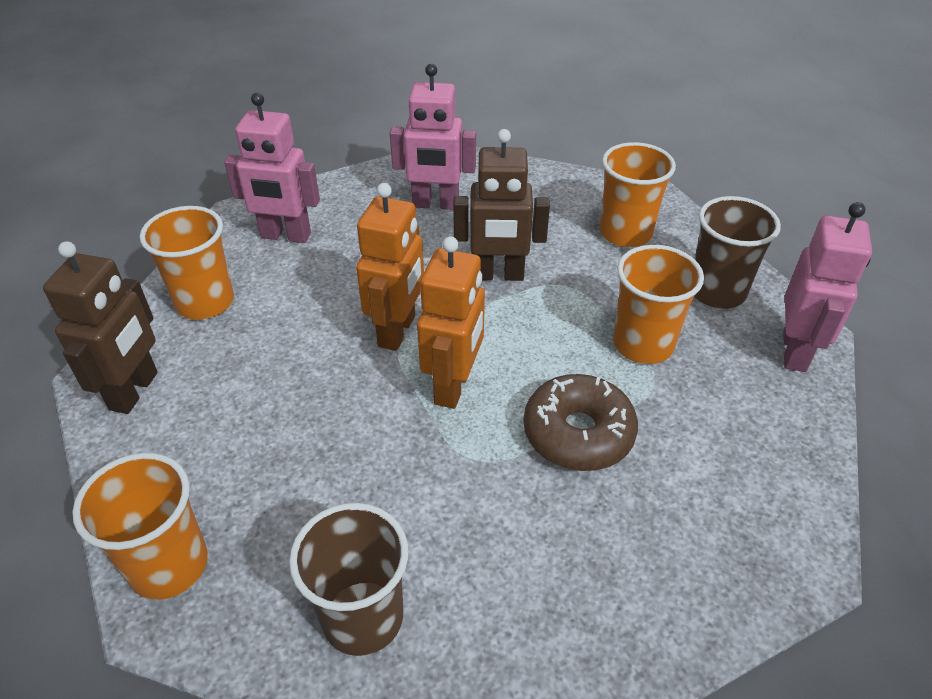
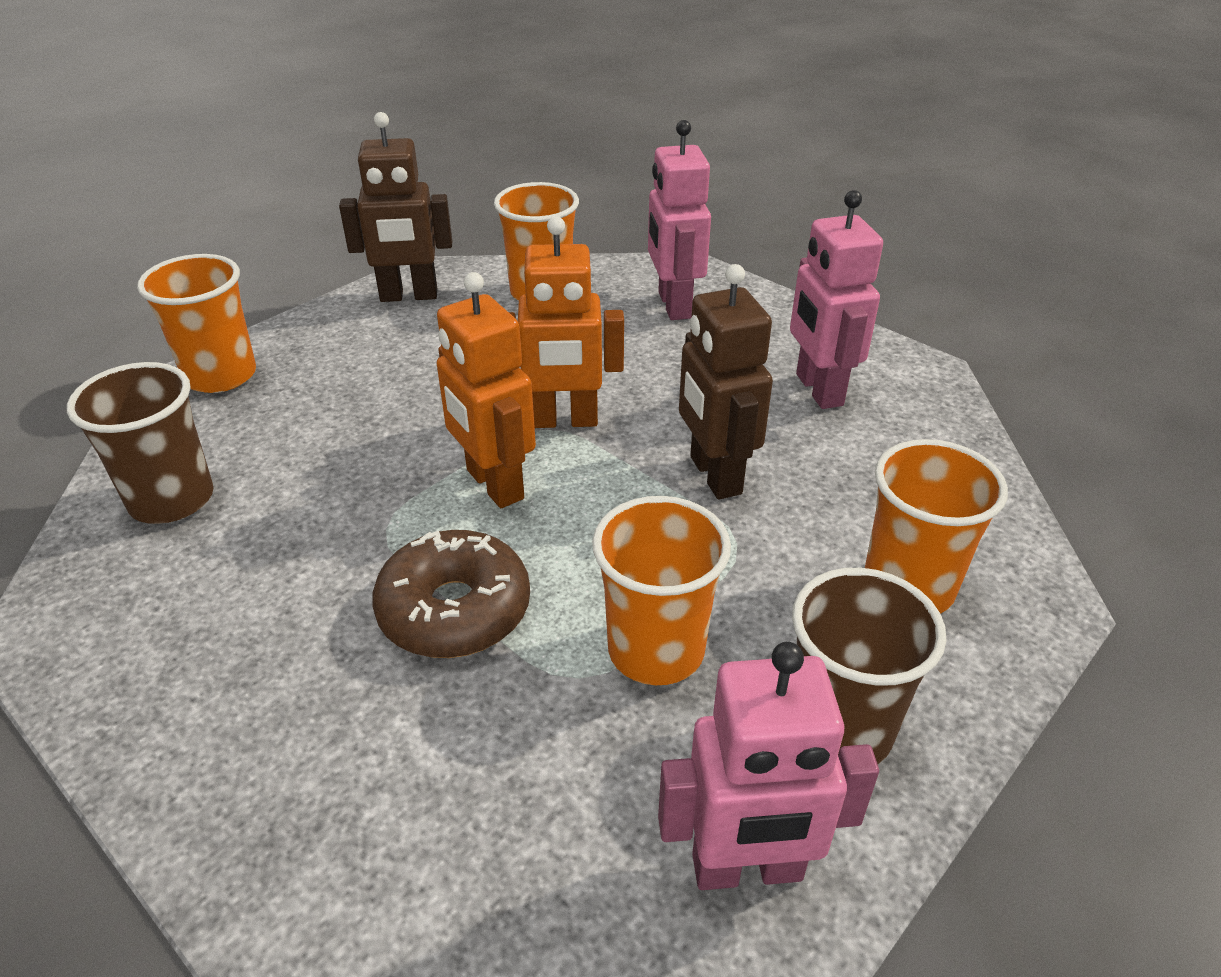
camera: 70 degrees right, 5 degrees down
(454, 386) = (494, 485): orange robot -> orange robot turned 60 degrees clockwise

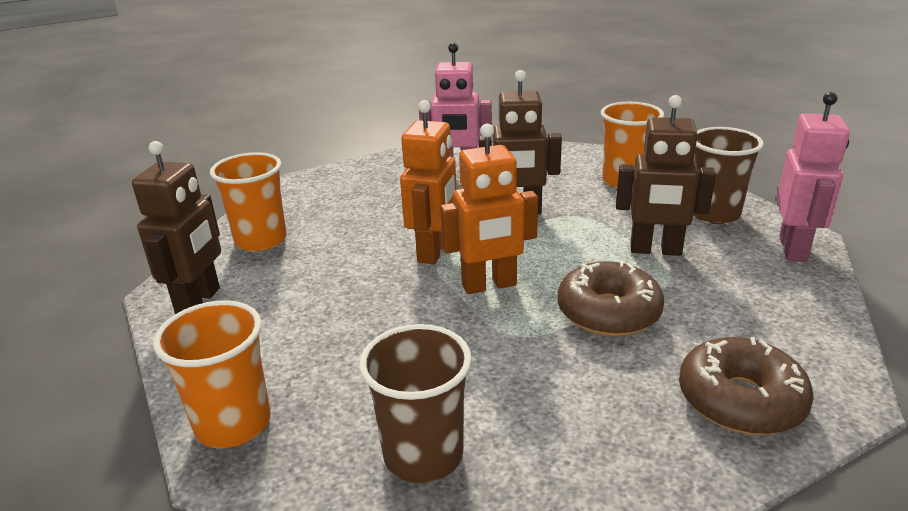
camera: 70 degrees left, 10 degrees down
(262, 771) = (740, 400): none -> brown donut
(656, 650) = (655, 250): orange cup -> brown robot
(673, 305) = (329, 195): pink robot -> none

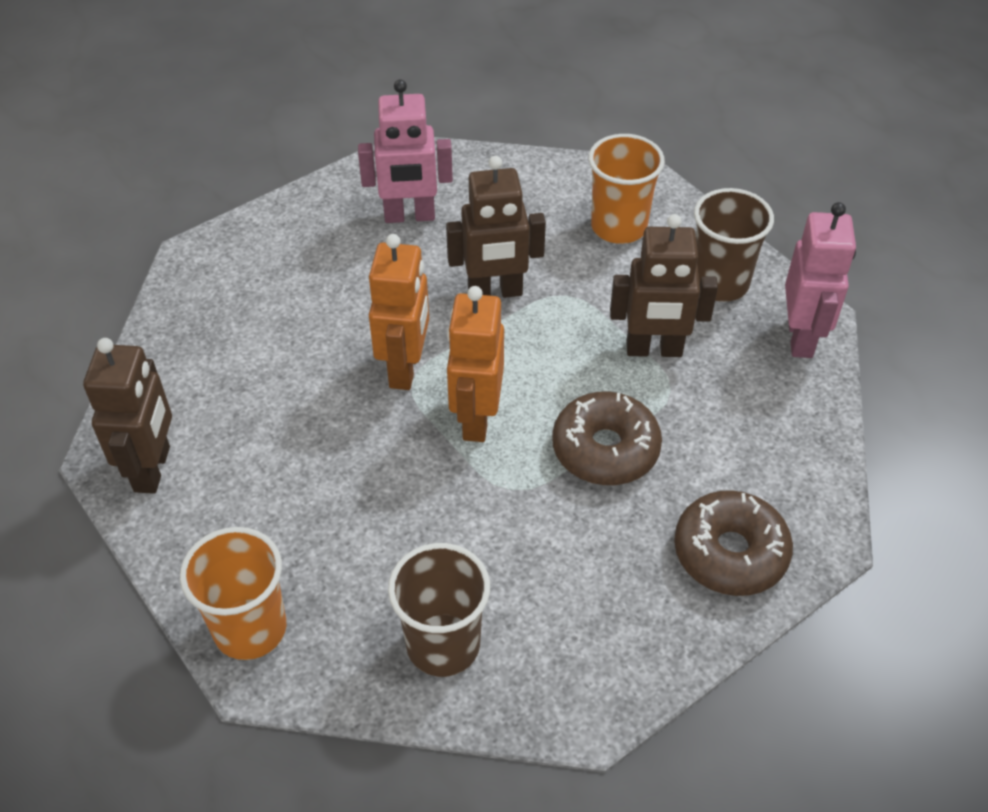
camera: 10 degrees left, 20 degrees up
(261, 240) = (192, 363): orange cup -> none
(489, 285) = (476, 419): orange robot -> orange robot turned 120 degrees clockwise

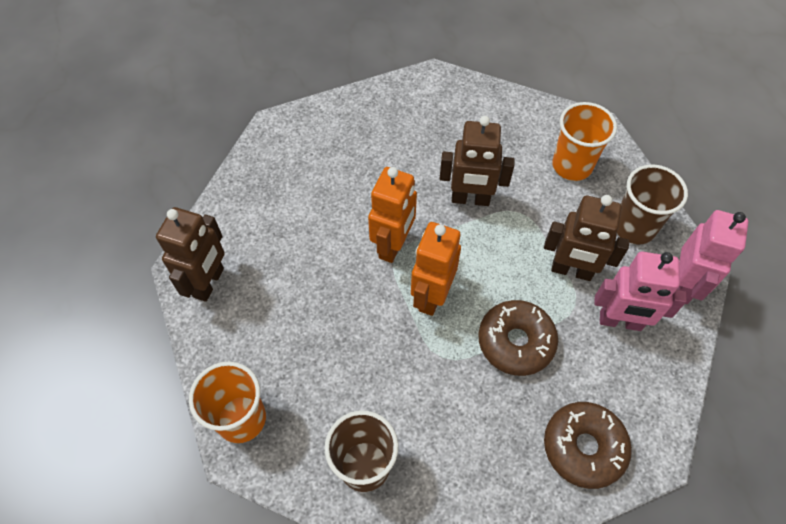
camera: 15 degrees right, 10 degrees up
(409, 216) = (426, 126): pink robot -> pink robot (620, 321)

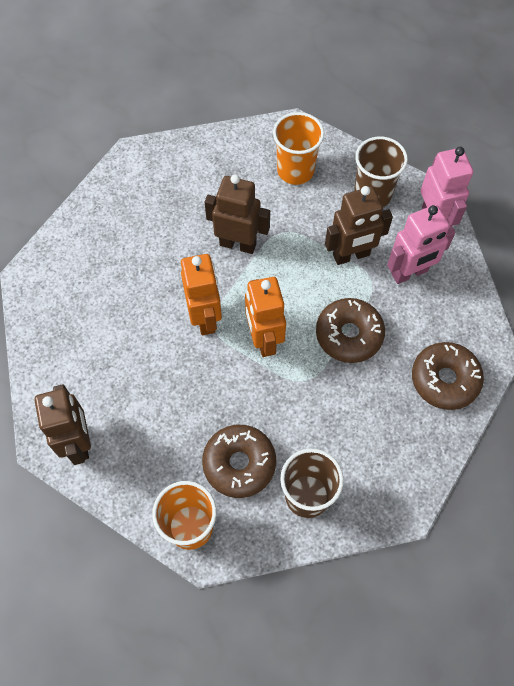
camera: 35 degrees left, 5 degrees up
(325, 392) = (239, 463): none -> brown donut
(470, 199) = (238, 244): brown robot -> brown robot turned 135 degrees counterclockwise

